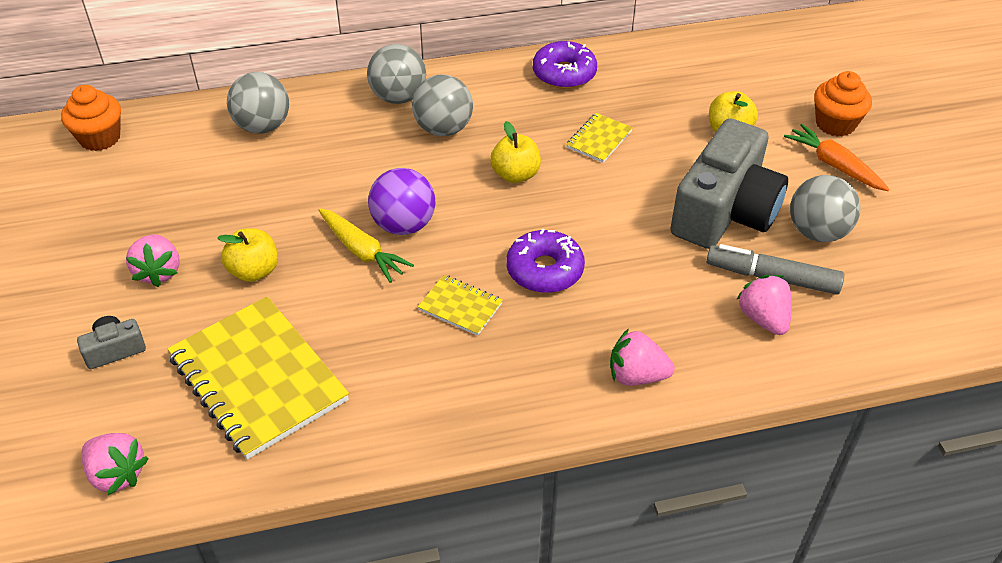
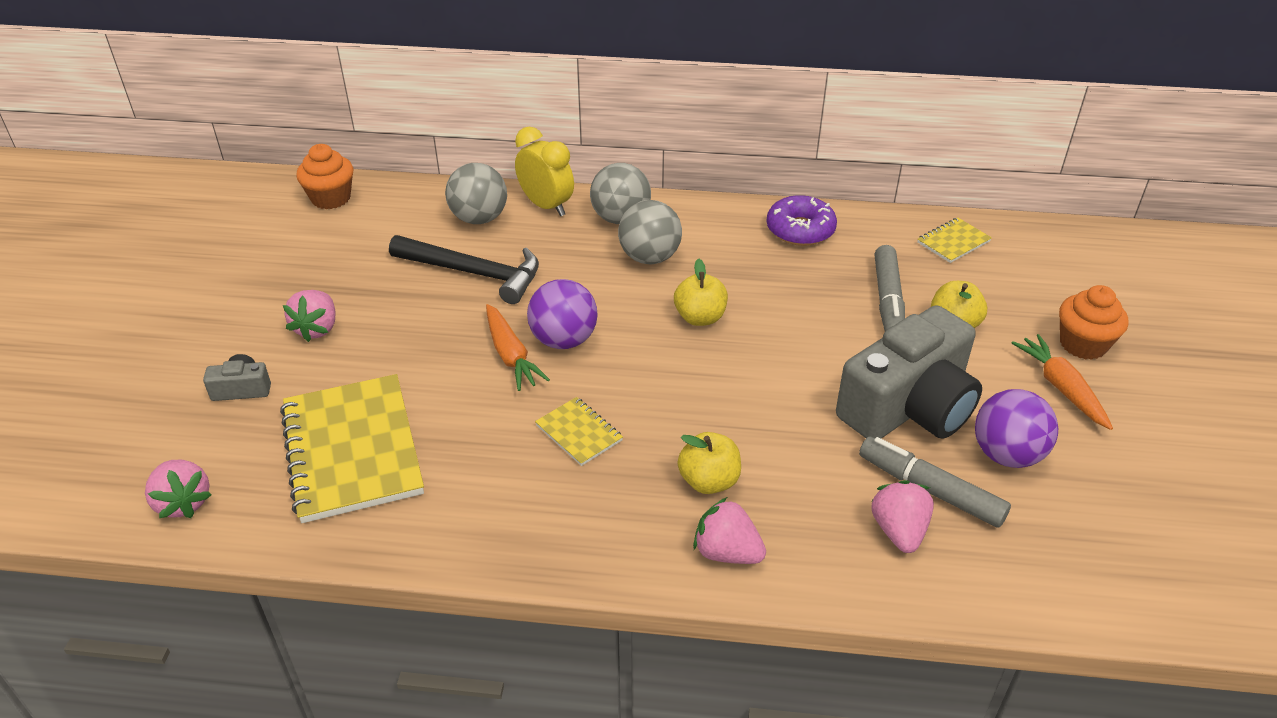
camera: 20 degrees right, 5 degrees down
(254, 271) = (401, 349): yellow apple -> yellow apple (709, 481)
(286, 181) = (474, 273): none -> black hammer
(322, 100) = (546, 206): none -> yellow clock
(362, 251) = (511, 355): yellow carrot -> orange carrot
(544, 270) = (683, 419): purple donut -> none
(599, 139) = (805, 302): yellow notebook -> yellow notebook (953, 242)
(666, 121) = (888, 300): none -> grey marker
(817, 232) = (1006, 454): grey ball -> purple ball

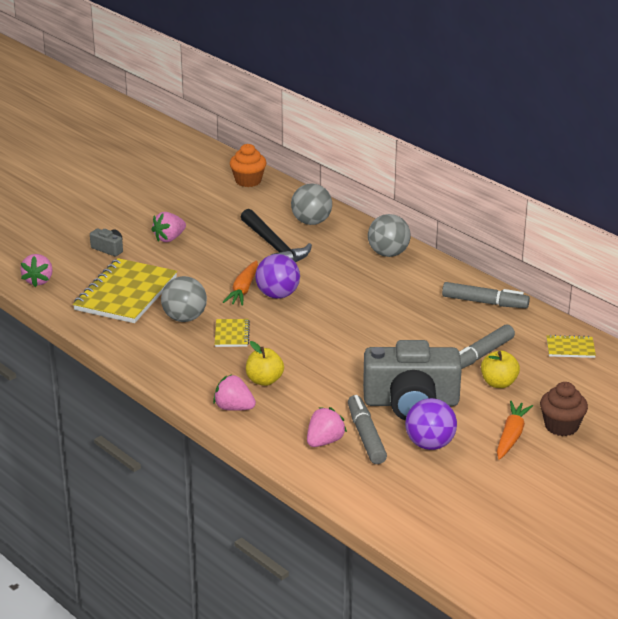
camera: 40 degrees right, 10 degrees down
(546, 206) = (356, 230): yellow clock -> none
(649, 257) = (376, 278): grey ball -> grey ball (184, 318)
(700, 318) = (361, 316): yellow apple -> none
(727, 552) = (234, 408): pink strawberry -> pink strawberry turned 45 degrees counterclockwise
(800, 230) = (484, 302): purple donut -> grey marker
(1083, 344) = (561, 426): orange cupcake -> brown cupcake

